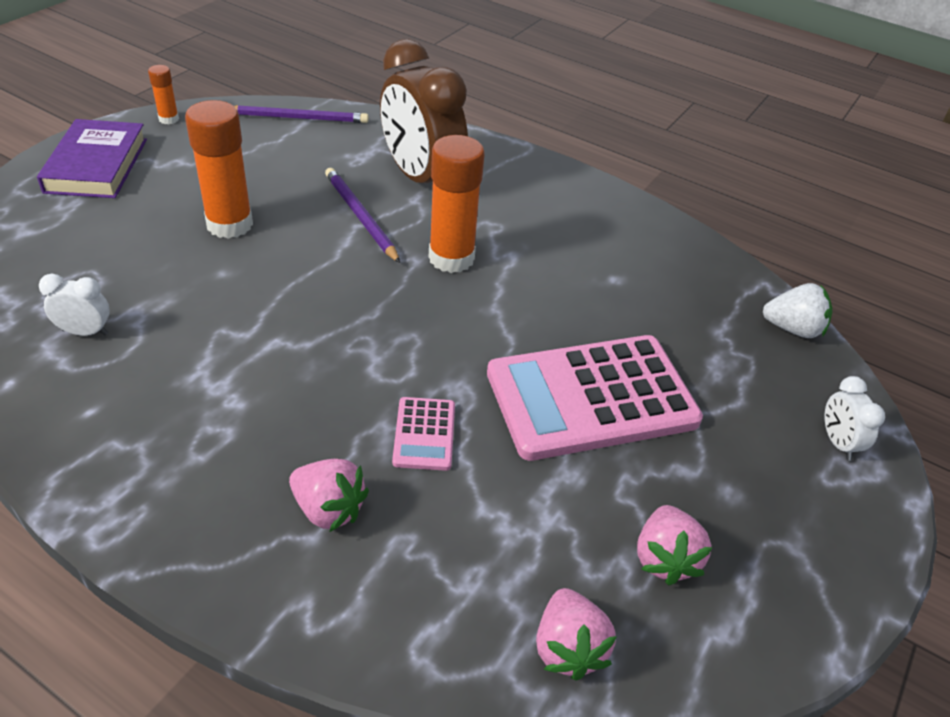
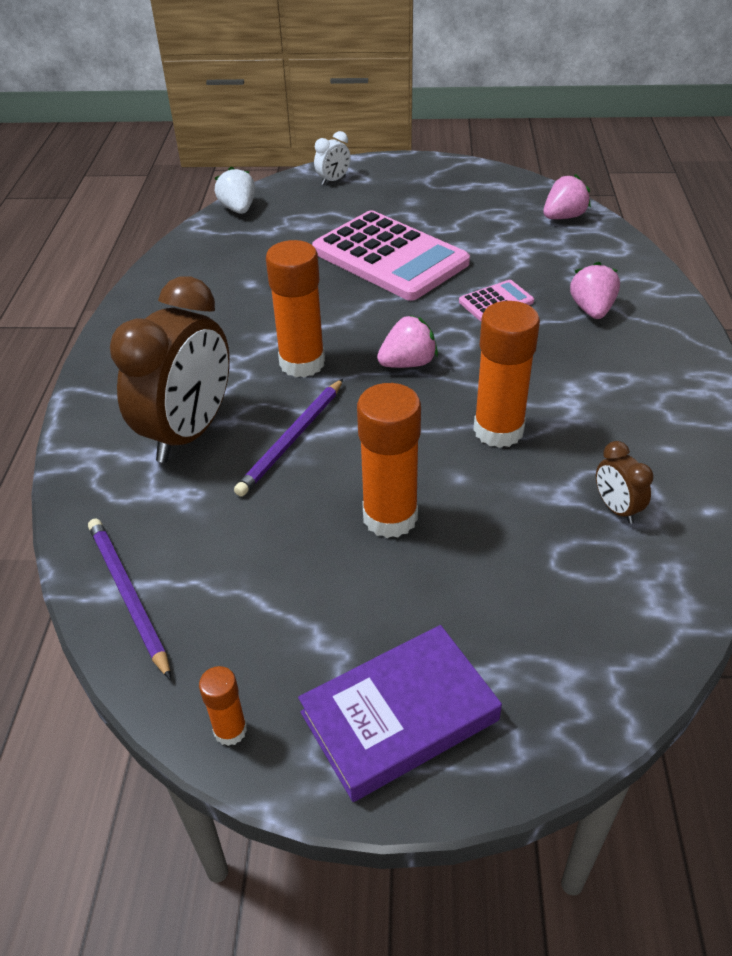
camera: 115 degrees left, 0 degrees up
(85, 332) = (616, 508): white clock -> brown clock
(242, 320) = (498, 430): none -> orange glue stick
(664, 558) = (479, 207): pink strawberry -> pink strawberry (408, 363)

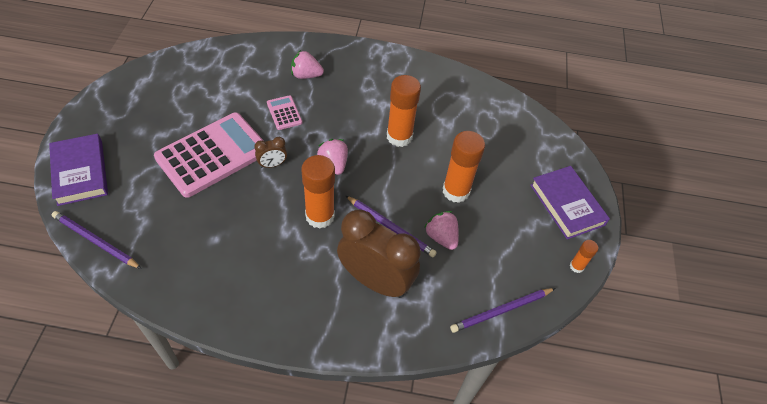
camera: 90 degrees left, 10 degrees up
(238, 209) = (95, 241): white strawberry -> purple pencil
(333, 180) = (80, 172): white clock -> purple book
(563, 217) = (201, 61): pink strawberry -> pink strawberry (441, 237)
(616, 508) = (458, 108): brown clock -> brown clock (272, 164)

